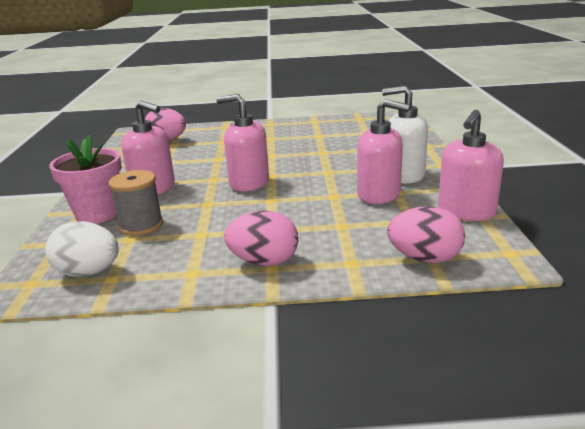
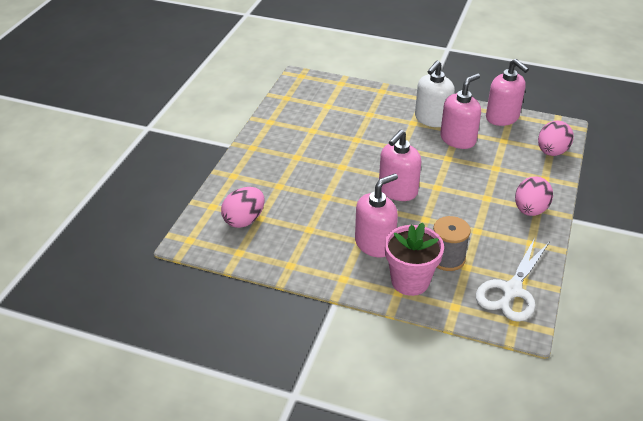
camera: 70 degrees left, 15 degrees up
(88, 272) = (511, 291): white egg -> white scissors

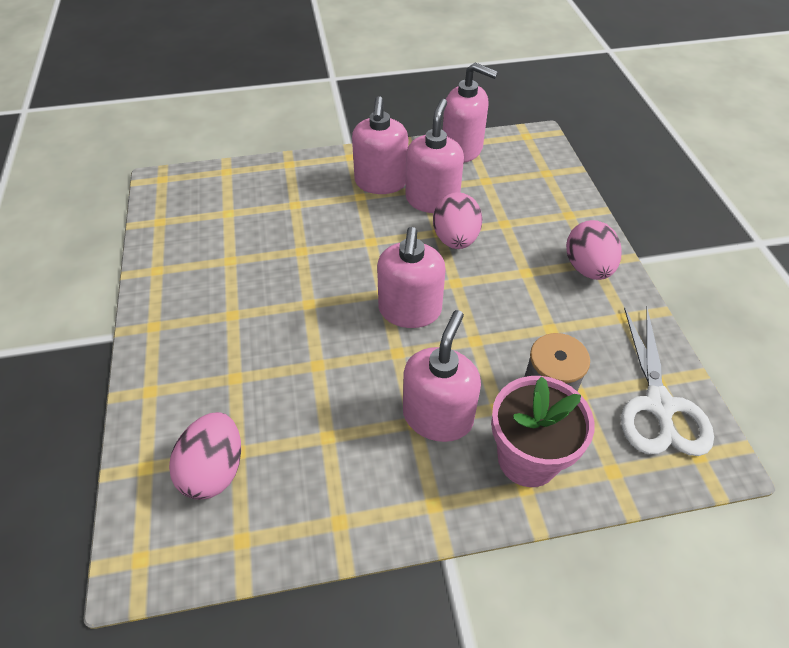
camera: 30 degrees left, 10 degrees up
(432, 119) = (381, 182): white soap dispenser -> pink soap dispenser
(552, 152) = (550, 175): pink egg -> pink egg (455, 239)

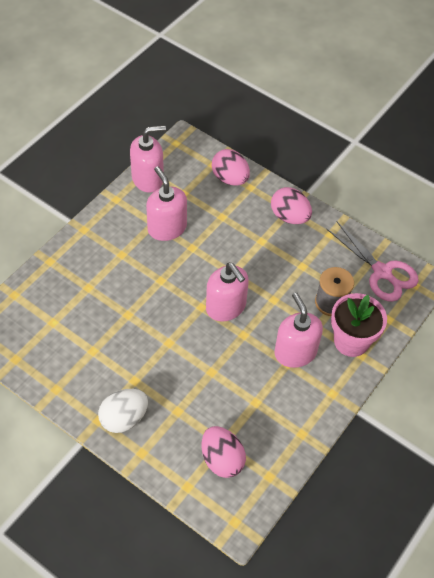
camera: 45 degrees left, 5 degrees up
(177, 343) = (124, 418): none -> white egg
(381, 182) = (124, 236): pink soap dispenser -> none
(455, 239) = (206, 246): pink egg -> pink egg (230, 178)
(659, 405) = (382, 272): white scissors -> pink scissors

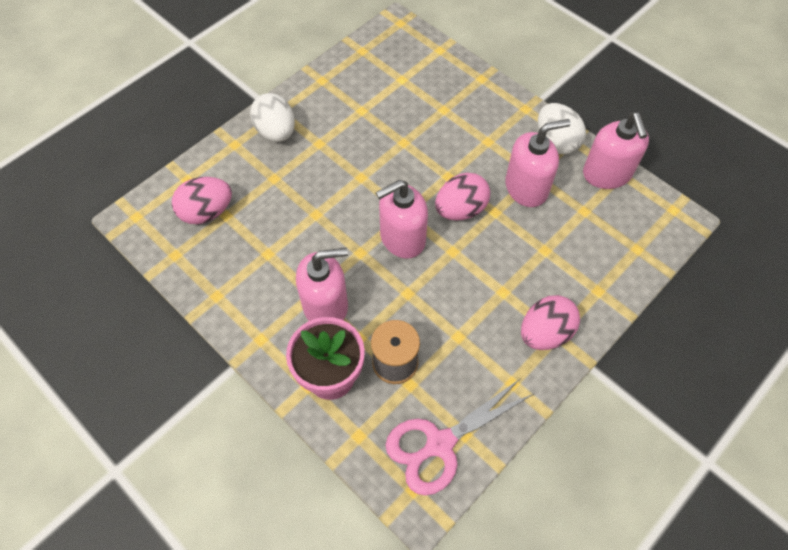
camera: 100 degrees right, 5 degrees up
(119, 209) = (556, 142): none -> white egg
(230, 178) = (612, 267): pink egg -> pink egg (460, 210)

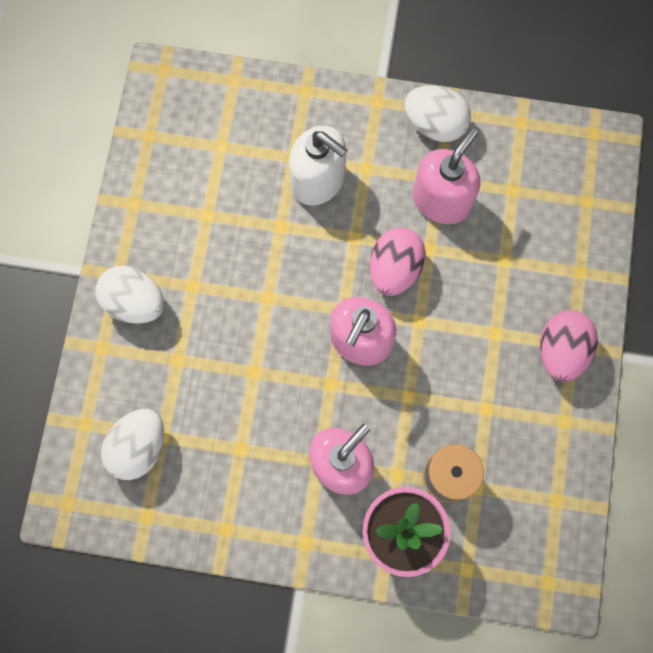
camera: 35 degrees left, 15 degrees up
(207, 212) = (139, 447): pink egg -> white egg
(439, 444) = (542, 525): pink scissors -> none
(449, 131) = (318, 180): none -> white soap dispenser
(607, 174) = (508, 132): pink soap dispenser -> none

